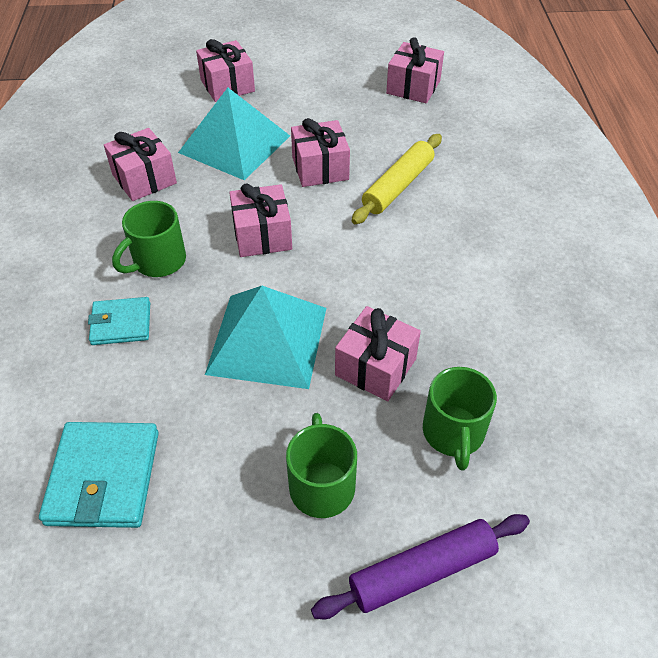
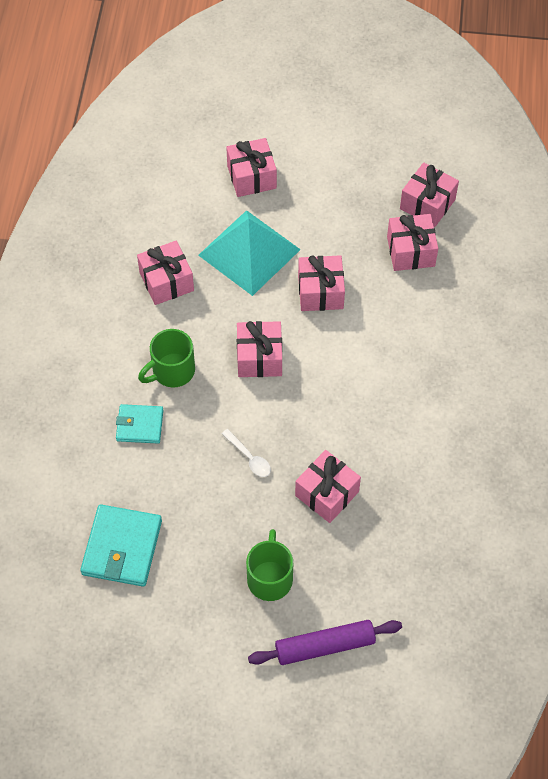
camera: 10 degrees right, 10 degrees up
(267, 340) = (249, 457): turquoise pyramid -> white spoon
(398, 186) = (384, 322): yellow rolling pin -> none
(408, 124) = (410, 251): none -> pink gift
(453, 433) = (371, 555): green mug -> none

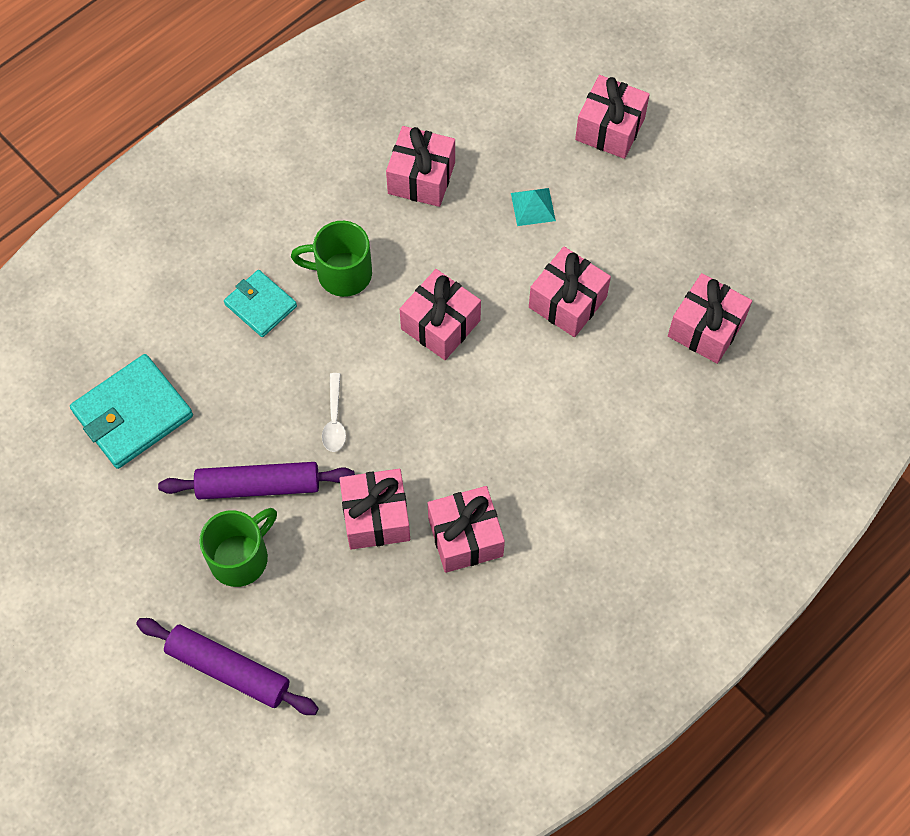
camera: 40 degrees right, 5 degrees up
(240, 529) = (258, 486): none -> purple rolling pin
(249, 252) = (533, 206): turquoise pyramid -> turquoise pyramid, size x0.40
(427, 204) = (774, 290): pink gift -> pink gift (465, 537)

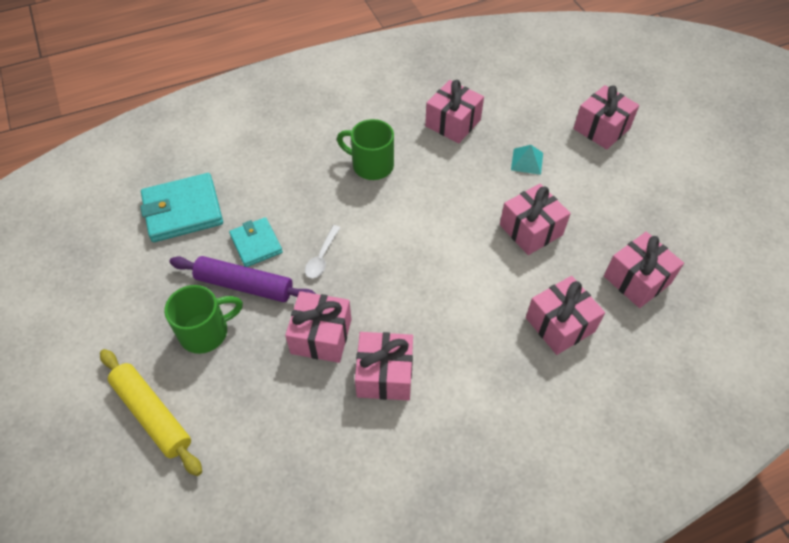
camera: 20 degrees right, 10 degrees down
(228, 670) = (152, 414): purple rolling pin -> yellow rolling pin
(260, 305) = (305, 169): turquoise wallet -> turquoise wallet (256, 244)
(440, 325) = (428, 217): pink gift -> pink gift (560, 324)

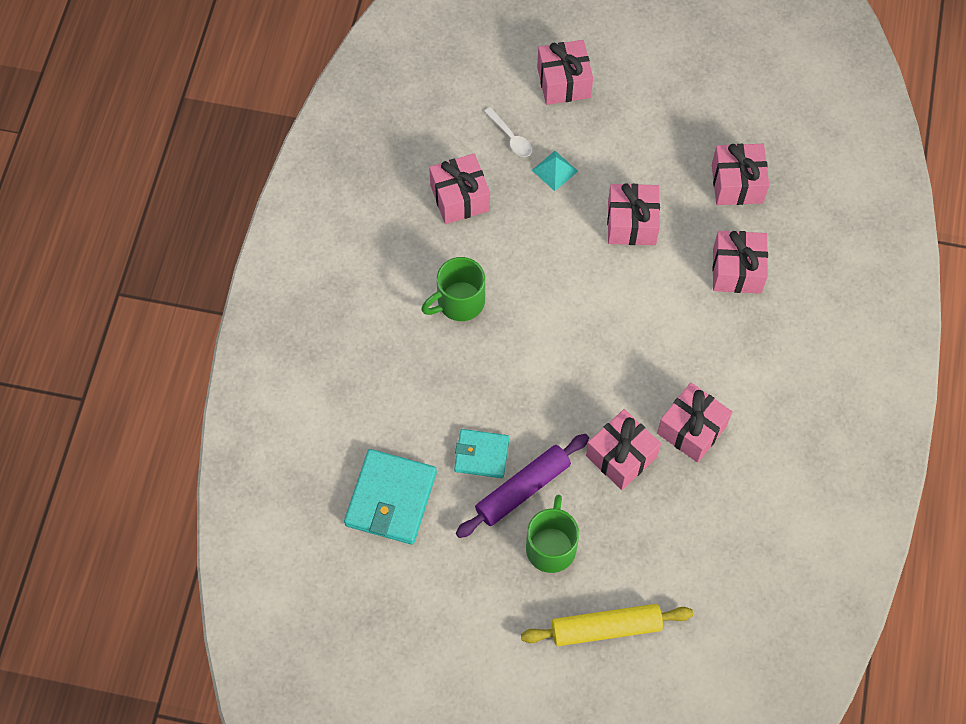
camera: 55 degrees left, 10 degrees up
(322, 257) = (538, 408): white spoon -> white spoon (510, 137)

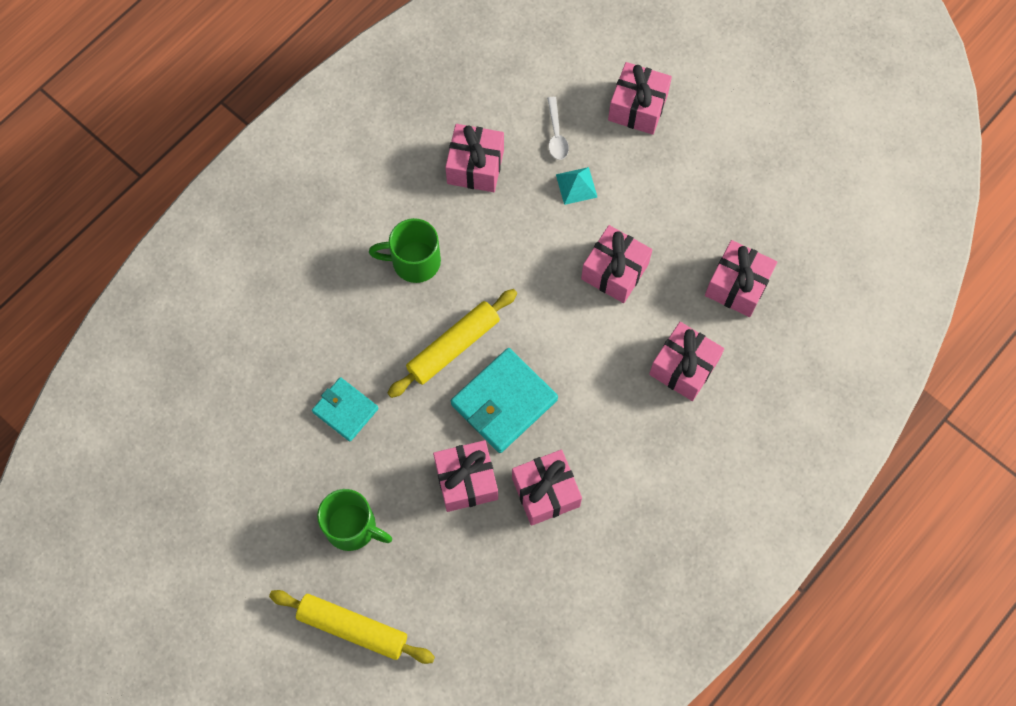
camera: 30 degrees right, 5 degrees up
(391, 499) = (243, 405): turquoise wallet -> turquoise wallet (504, 402)
(522, 489) = (361, 461): purple rolling pin -> none
(538, 354) = (453, 346): none -> yellow rolling pin
(551, 546) = (352, 527): green mug -> green mug turned 75 degrees clockwise

